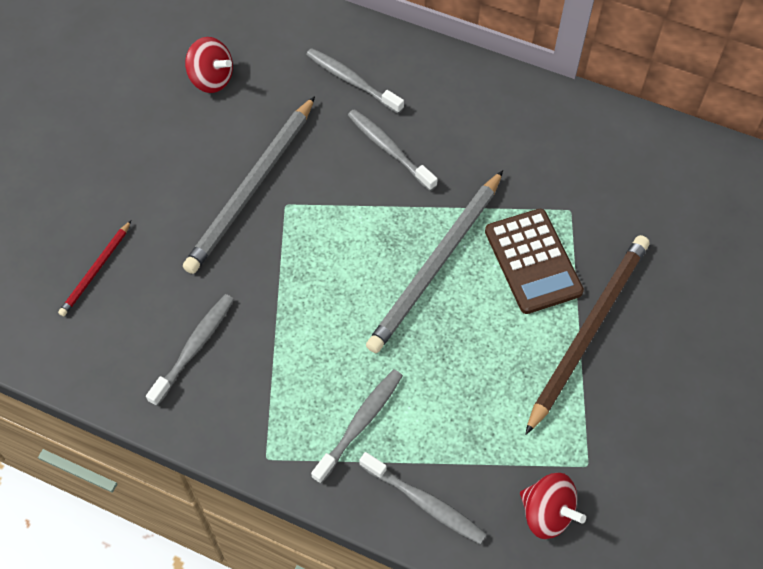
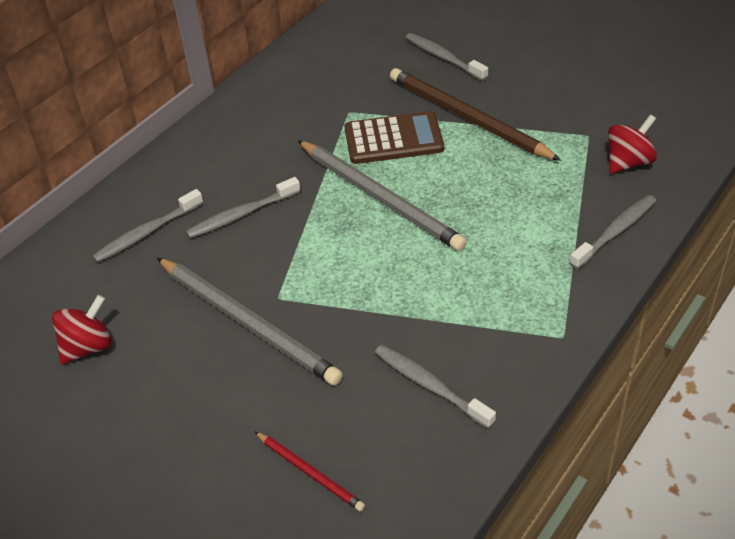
camera: 75 degrees left, 15 degrees down
(360, 424) = (534, 266): grey toothbrush -> grey toothbrush (443, 58)

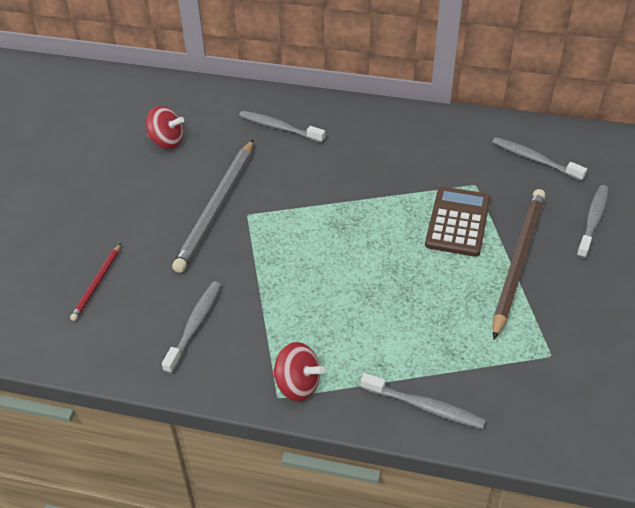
camera: 65 degrees right, 0 degrees up
(241, 215) = (321, 166): grey toothbrush -> grey toothbrush (534, 160)
(380, 198) = (381, 236): grey pencil -> none
(393, 139) = (458, 222): brown calculator -> brown calculator turned 135 degrees counterclockwise
(628, 162) = (530, 396): red spinning top -> red spinning top (297, 385)

